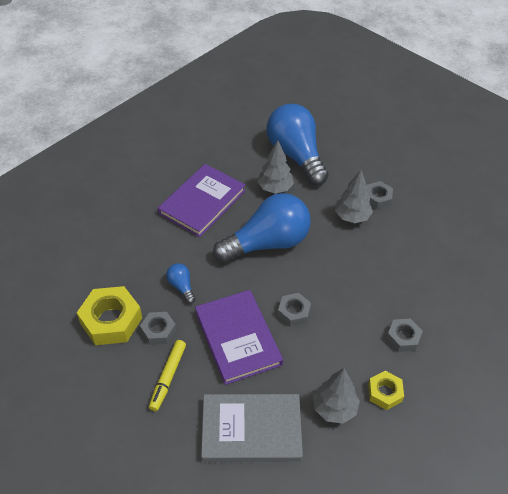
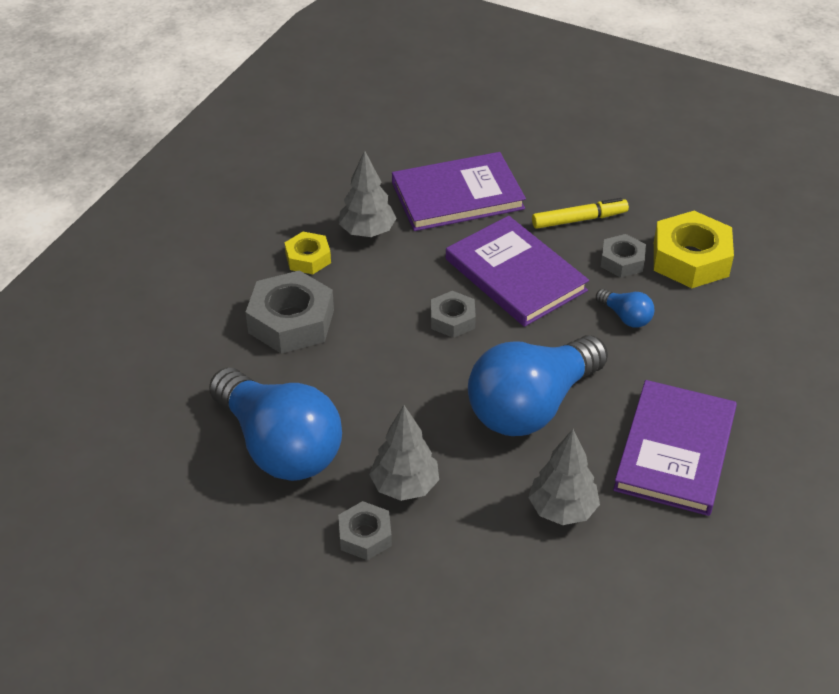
camera: 165 degrees right, 5 degrees down
(168, 377) = (579, 219): yellow marker -> yellow marker turned 75 degrees clockwise
(251, 429) = (457, 196): grey book -> purple book
(296, 155) = (552, 596): blue light bulb -> blue light bulb (279, 446)
(403, 338) = (291, 321): grey nut -> grey nut, size x1.77

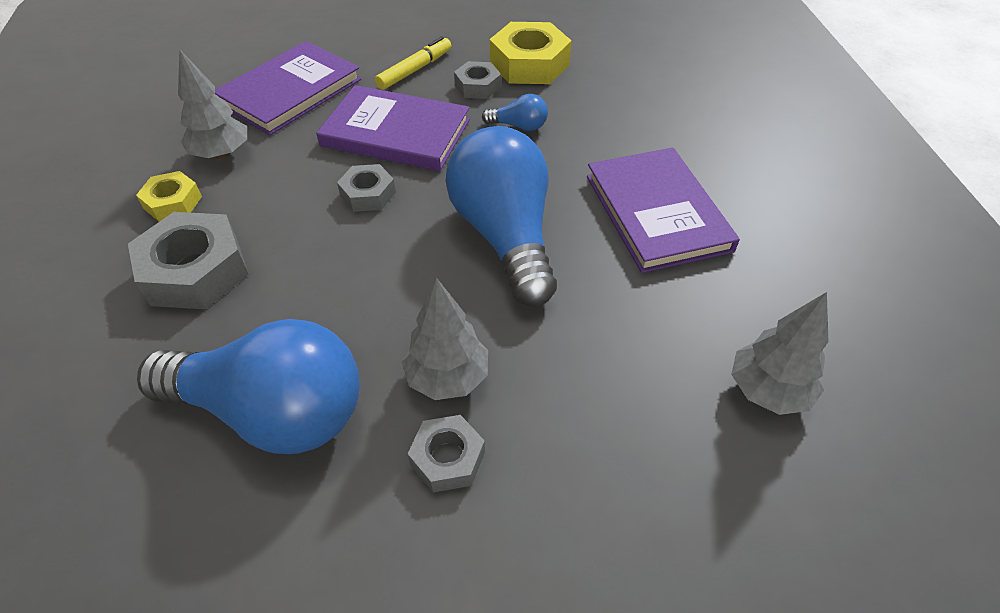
camera: 35 degrees left, 5 degrees up
(531, 406) = (505, 235): blue light bulb -> blue light bulb turned 150 degrees clockwise
(562, 510) = (615, 315): grey tree -> grey tree (768, 391)

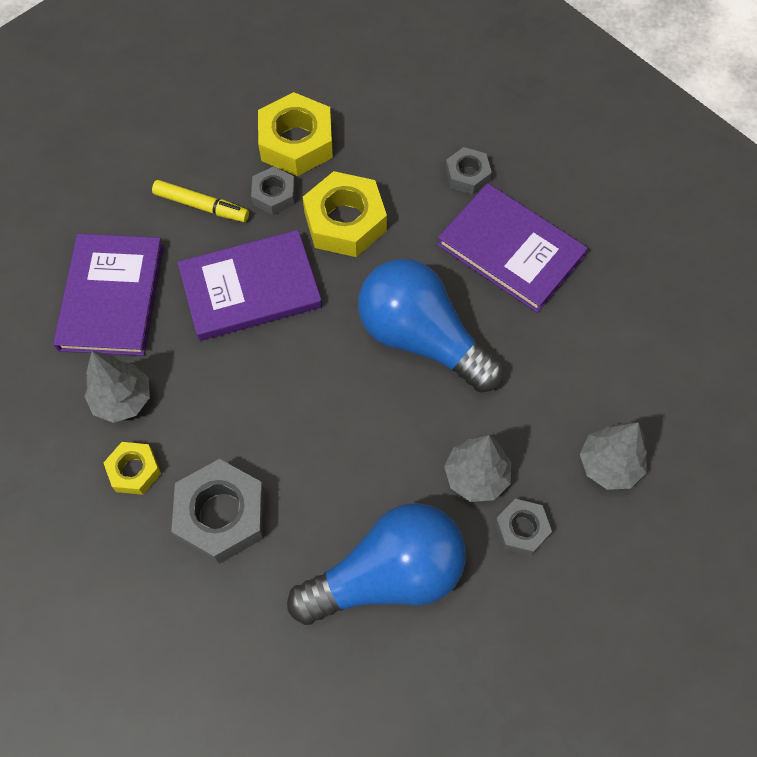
camera: 35 degrees left, 15 degrees up
(368, 194) = (285, 364): grey nut -> grey nut (467, 175)
(415, 70) = (201, 206): yellow marker -> yellow marker turned 105 degrees clockwise
(519, 126) = (345, 221): blue light bulb -> yellow nut
(768, 391) = (669, 357): grey tree -> grey tree (609, 465)

